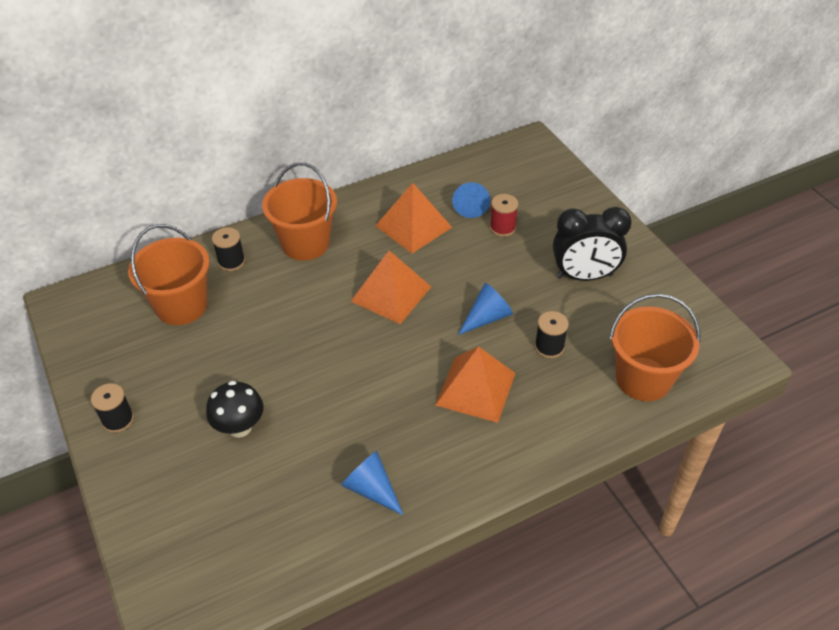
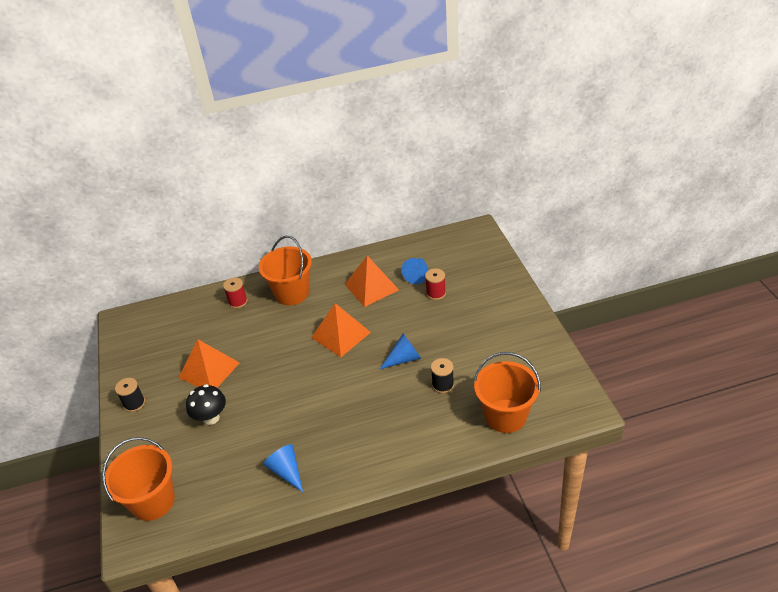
camera: 15 degrees right, 5 degrees down
(181, 306) = (196, 330): orange bucket -> orange bucket (153, 501)
(231, 262) = (238, 302): black spool -> red spool
(475, 388) = (380, 409): orange pyramid -> orange pyramid (209, 370)
(584, 276) = (485, 335): black clock -> none

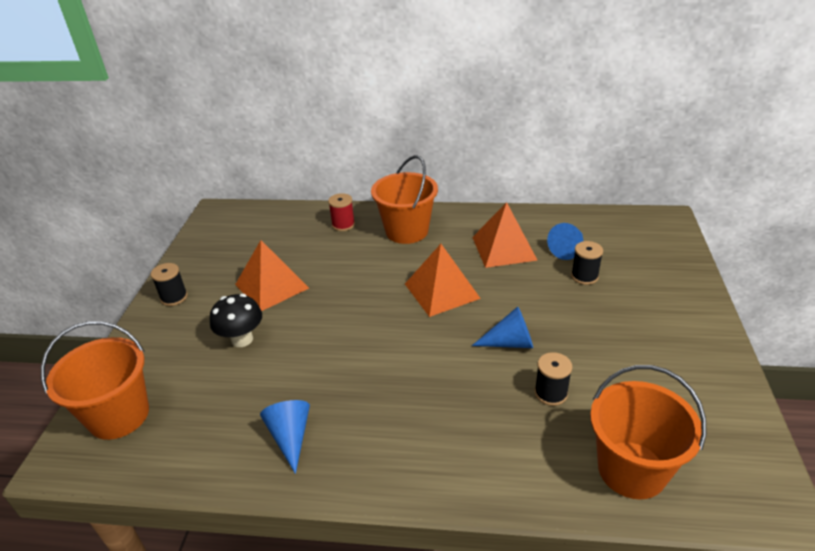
camera: 20 degrees right, 5 degrees down
(436, 293) = (584, 276): red spool -> black spool

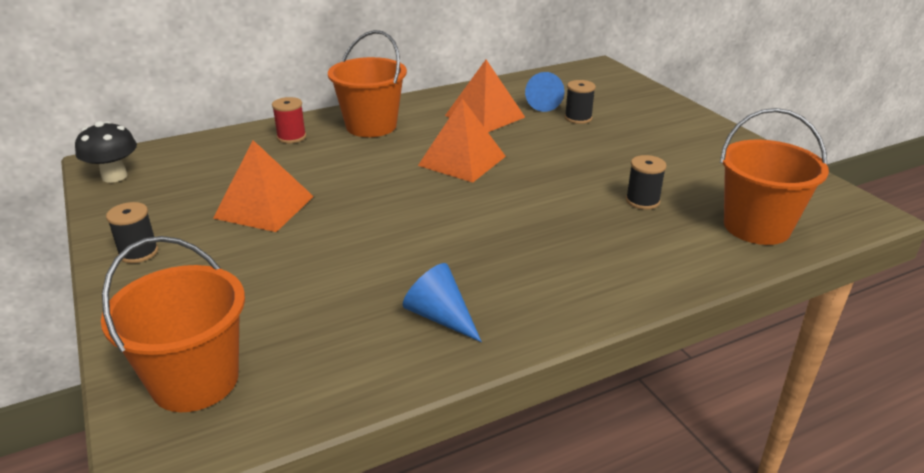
camera: 35 degrees left, 5 degrees down
(242, 339) = (282, 260): black mushroom -> black mushroom (114, 176)
(510, 343) = (569, 179): blue cone -> none

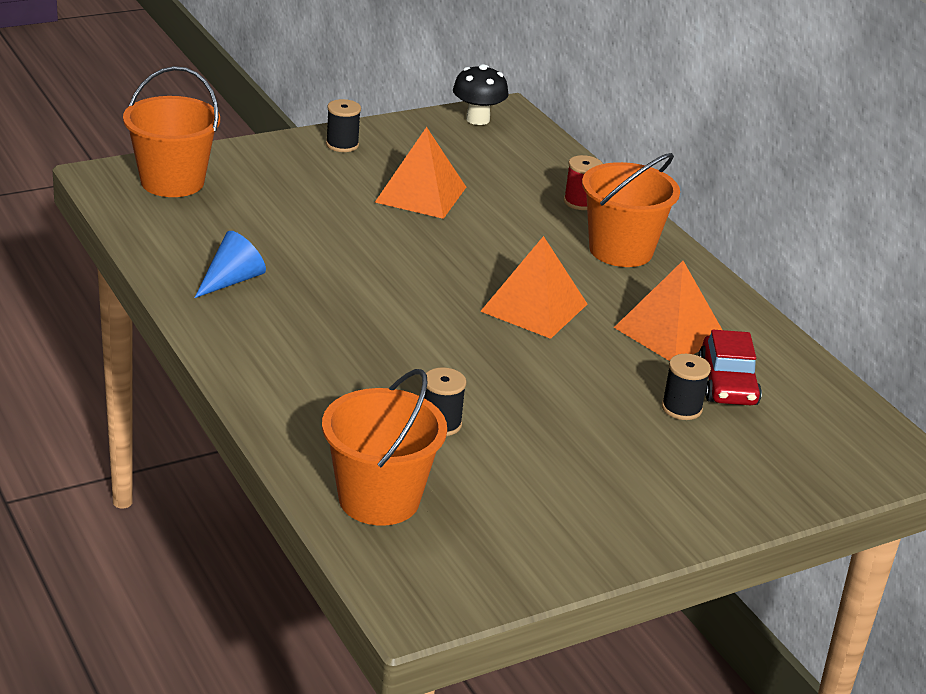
camera: 85 degrees right, 0 degrees up
(543, 103) = (727, 384): blue cone -> red car

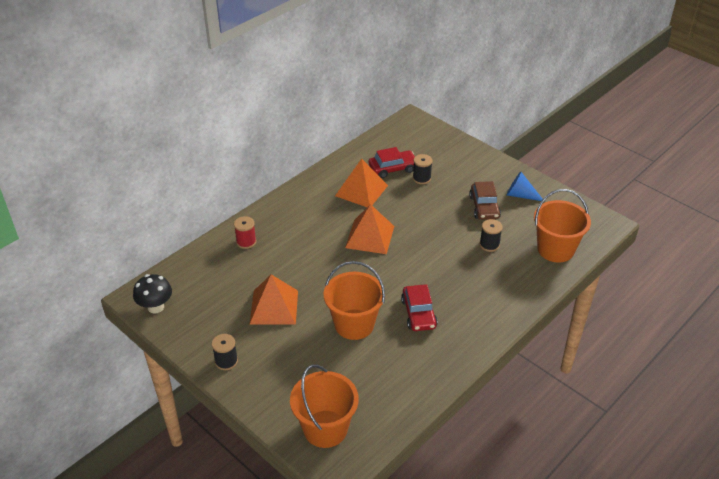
camera: 105 degrees left, 10 degrees up
(232, 280) = (422, 356): blue cone -> blue cone (520, 195)
(320, 302) = (418, 313): none -> red car
(555, 455) = (484, 207): none -> brown car
(621, 250) = (292, 218): orange bucket -> orange bucket (354, 324)

